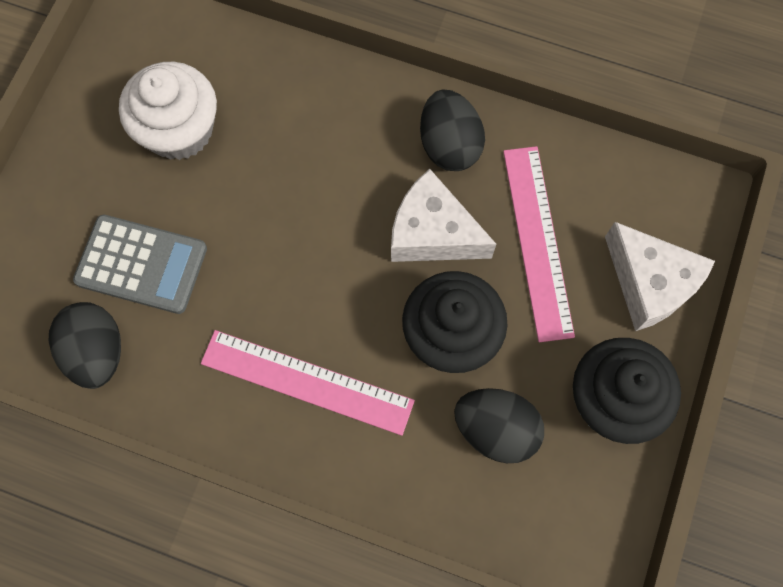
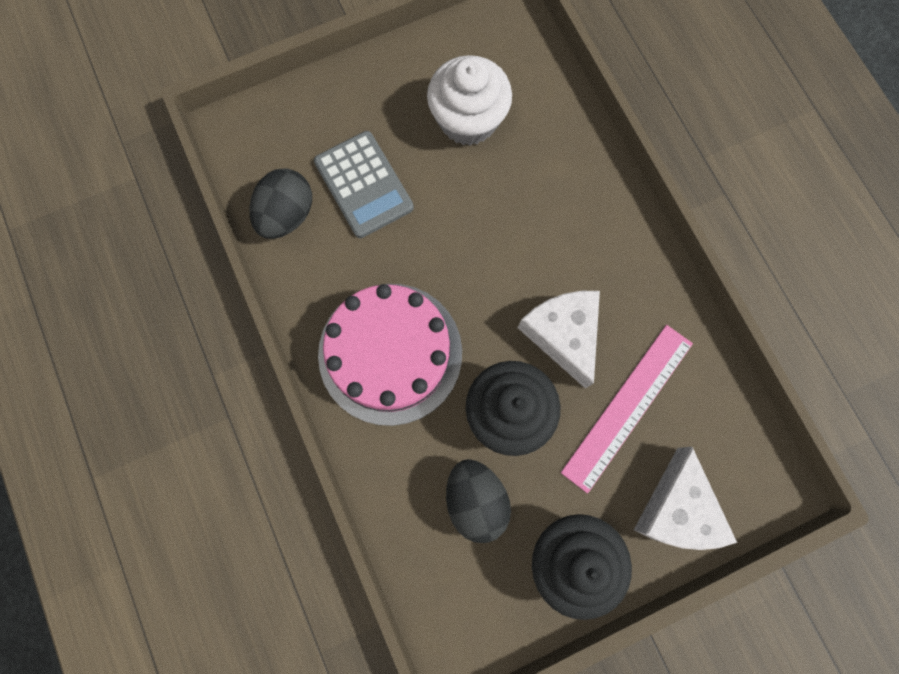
camera: 45 degrees right, 5 degrees up
(307, 381) = (390, 353): pink ruler -> pink cake
(449, 145) = (632, 287): black egg -> none

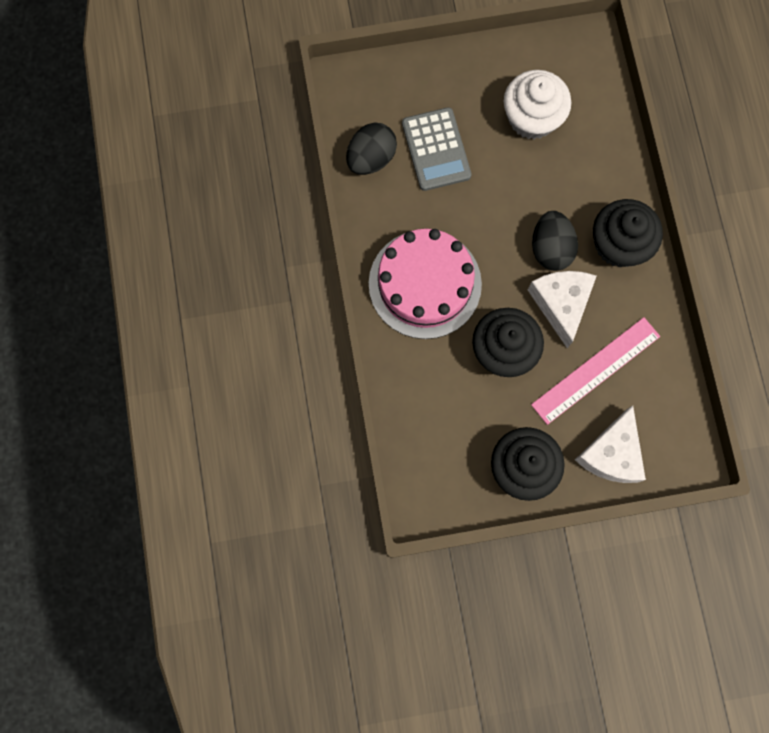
camera: 15 degrees right, 0 degrees up
(475, 499) = (462, 407): black egg -> black egg (550, 248)
(611, 243) = (618, 244): none -> black cupcake

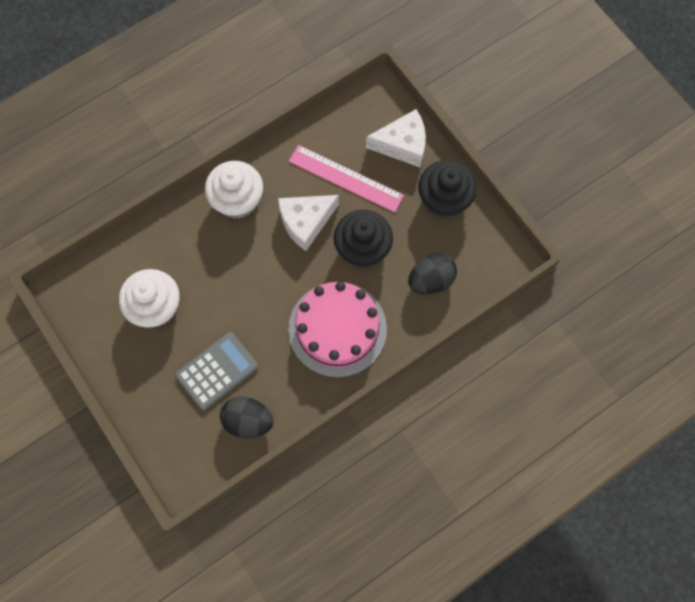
camera: 115 degrees left, 5 degrees down
(550, 248) = (264, 247): black egg -> black egg (431, 280)
(618, 244) = (237, 200): black cupcake -> white cupcake

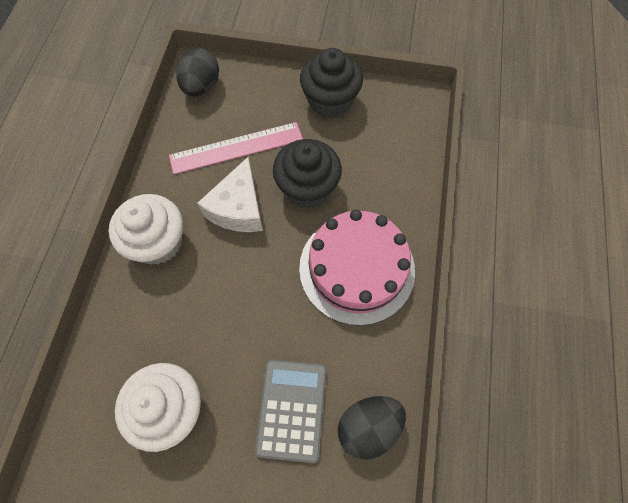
camera: 45 degrees left, 5 degrees down
(402, 145) = (256, 89): white cheese -> none
(431, 280) = (386, 165): black egg -> black egg (201, 87)

